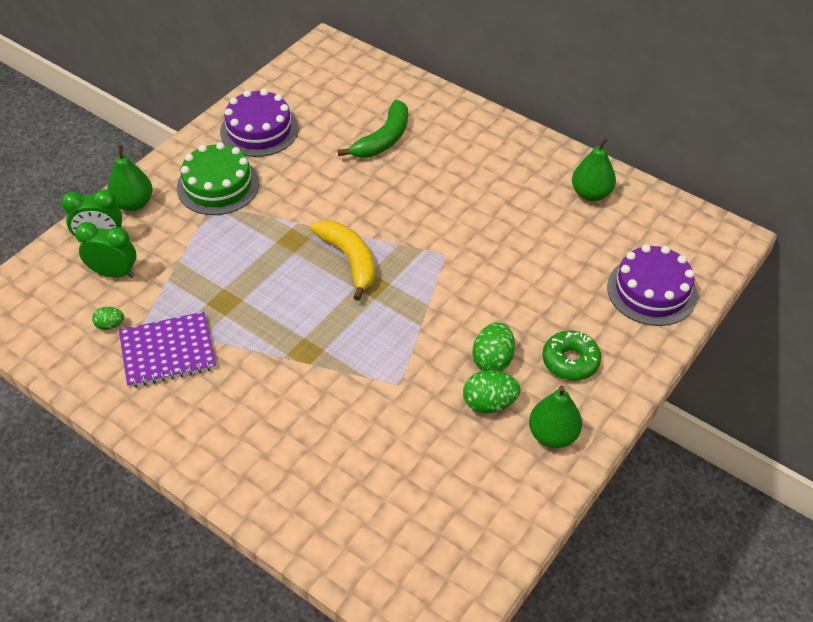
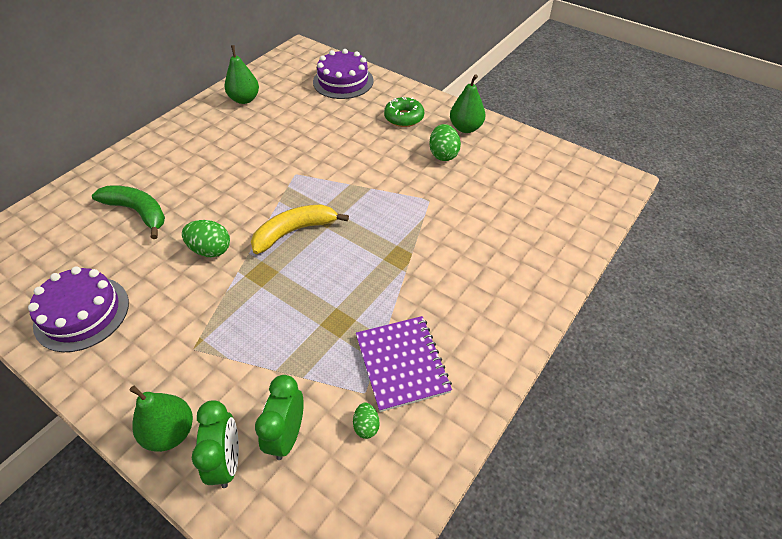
camera: 90 degrees left, 0 degrees up
(218, 185) = (164, 344): green cake -> none
(492, 360) = (404, 152): green egg -> green egg (210, 250)

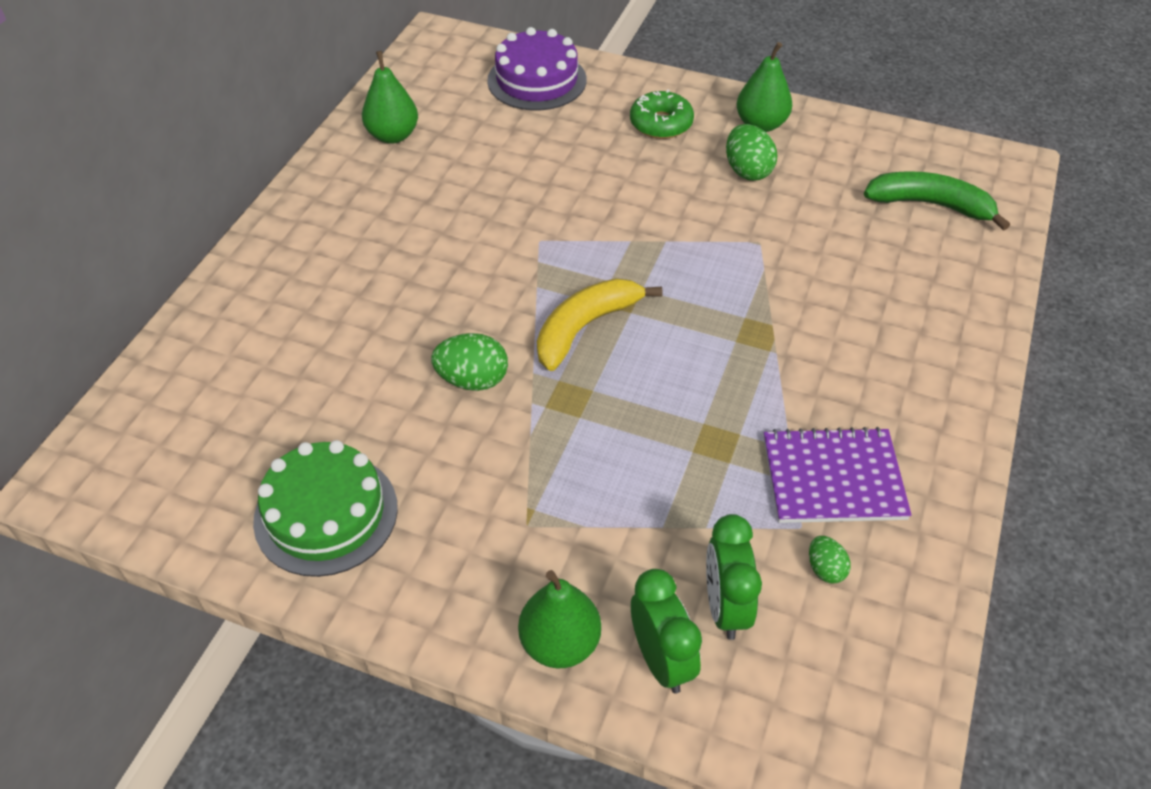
camera: 15 degrees left, 0 degrees up
(82, 313) = (326, 514): purple cake -> green cake
(138, 212) = (323, 346): green banana -> green banana (930, 205)
(402, 363) = (833, 478): purple notebook -> purple notebook turned 60 degrees counterclockwise

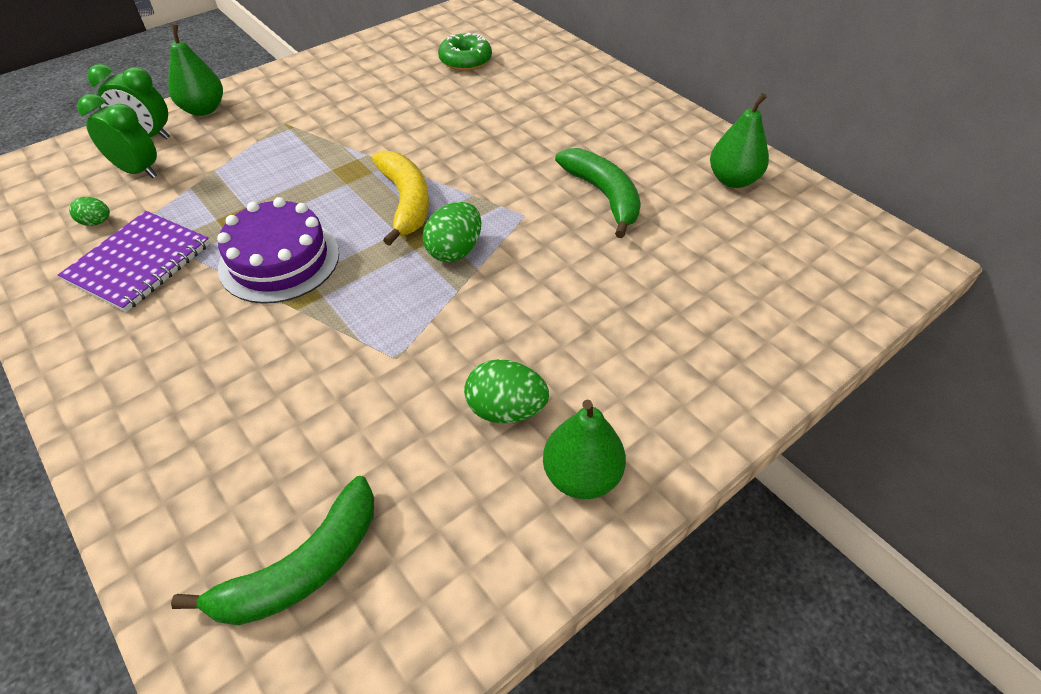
camera: 120 degrees right, 0 degrees up
(326, 514) = (374, 64): green cake -> none
(472, 380) = (412, 137): green egg -> green egg (455, 251)
(474, 201) = (604, 196): none -> green banana
(537, 80) = (786, 305): purple cake -> purple cake (279, 260)
(661, 123) = (642, 375): green donut -> green donut (465, 60)

